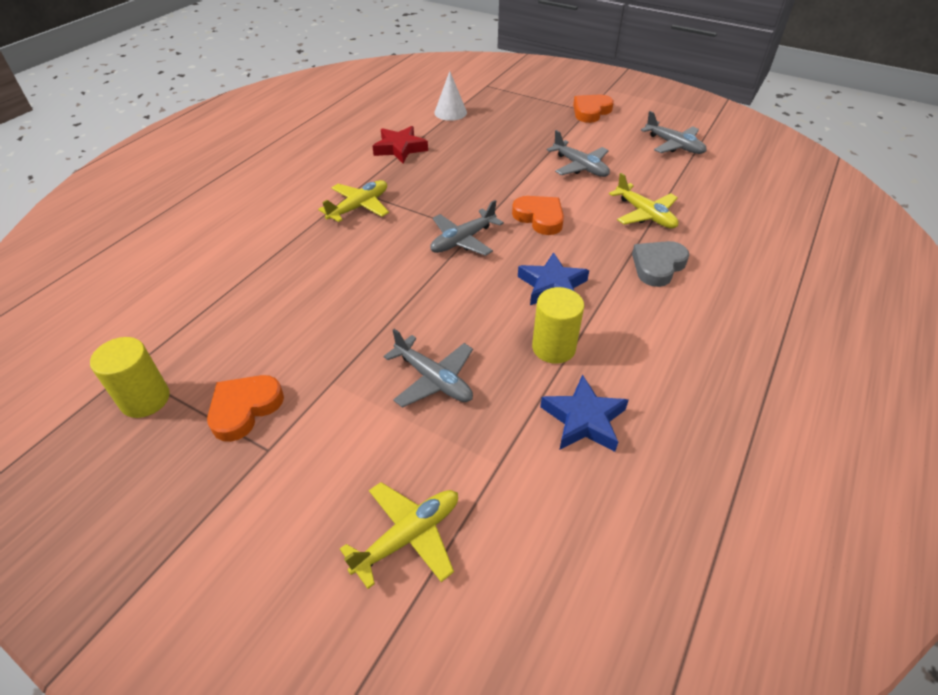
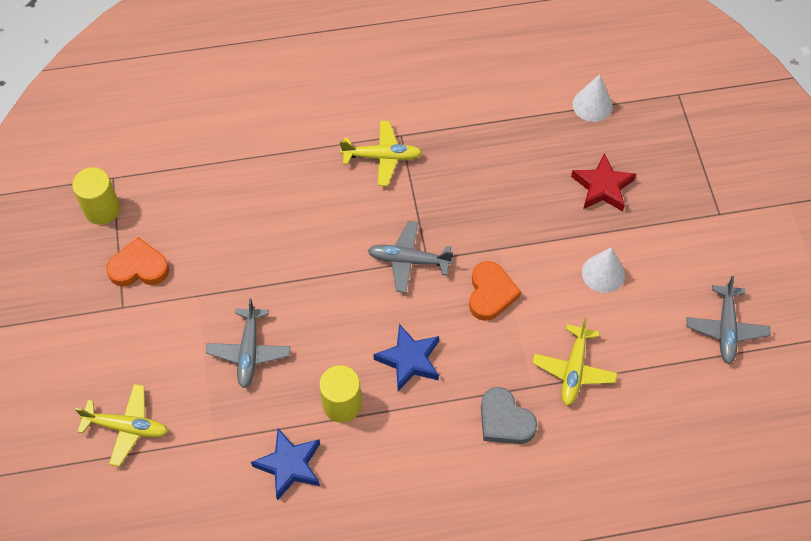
camera: 50 degrees right, 15 degrees up
(400, 148) = (491, 116): red star -> red star (602, 187)
(580, 167) = (603, 273): grey plane -> white cone
(591, 111) = (720, 218): orange heart -> none
(658, 266) = (505, 420): grey heart -> grey heart turned 135 degrees counterclockwise

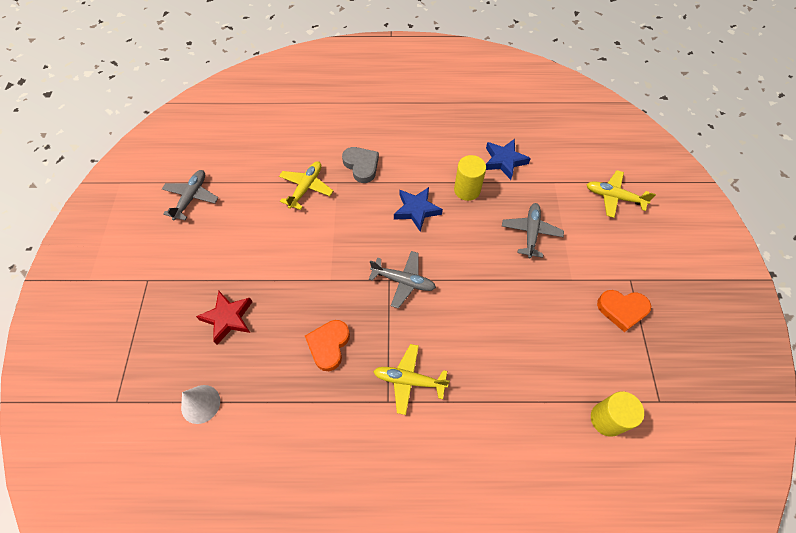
camera: 170 degrees left, 0 degrees up
(102, 209) = (663, 369): yellow cylinder -> yellow cylinder (607, 419)
(490, 293) = (347, 246): orange heart -> orange heart (329, 345)
(603, 273) = (258, 248): white cone -> none

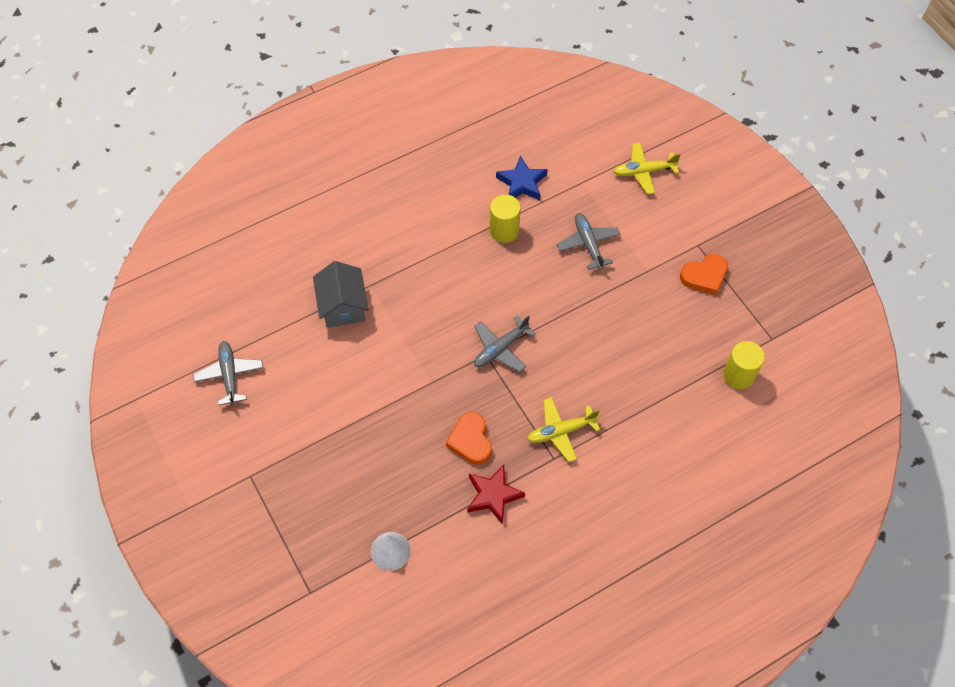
camera: 30 degrees left, 0 degrees up
(228, 318) = (359, 467): red star -> red star (493, 495)
(306, 187) = (343, 306): yellow plane -> grey house
(361, 166) = (383, 256): grey heart -> none
(403, 281) = (500, 349): grey plane -> grey plane turned 150 degrees clockwise
(416, 210) = (468, 275): blue star -> none

